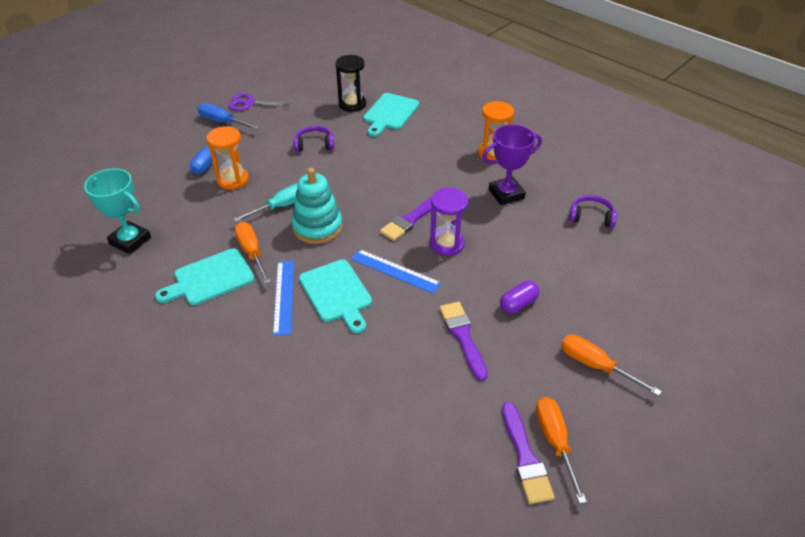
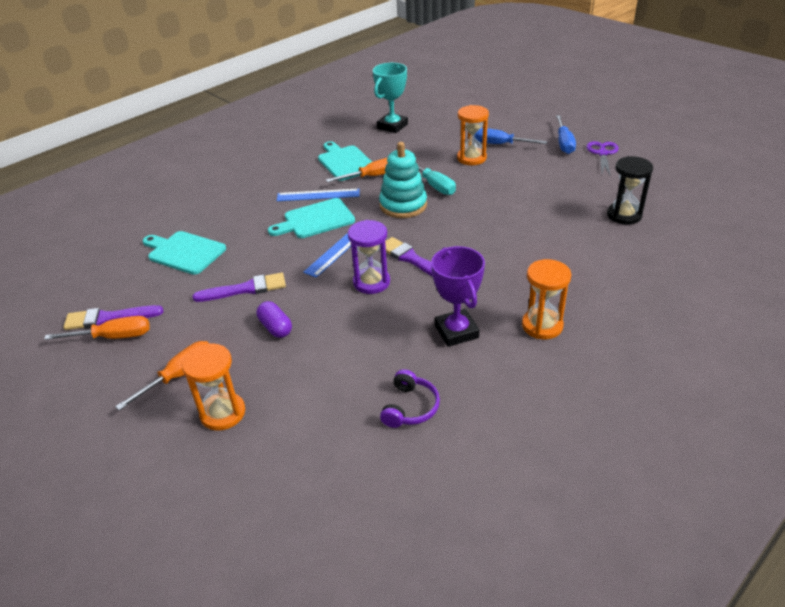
camera: 95 degrees right, 5 degrees down
(222, 122) = (564, 143): blue screwdriver -> blue screwdriver turned 150 degrees clockwise
(314, 145) = (535, 195): purple headphones -> none
(390, 113) = (612, 242): turquoise cutting board -> turquoise cutting board (184, 252)
(629, 324) = (223, 413): none -> orange hourglass

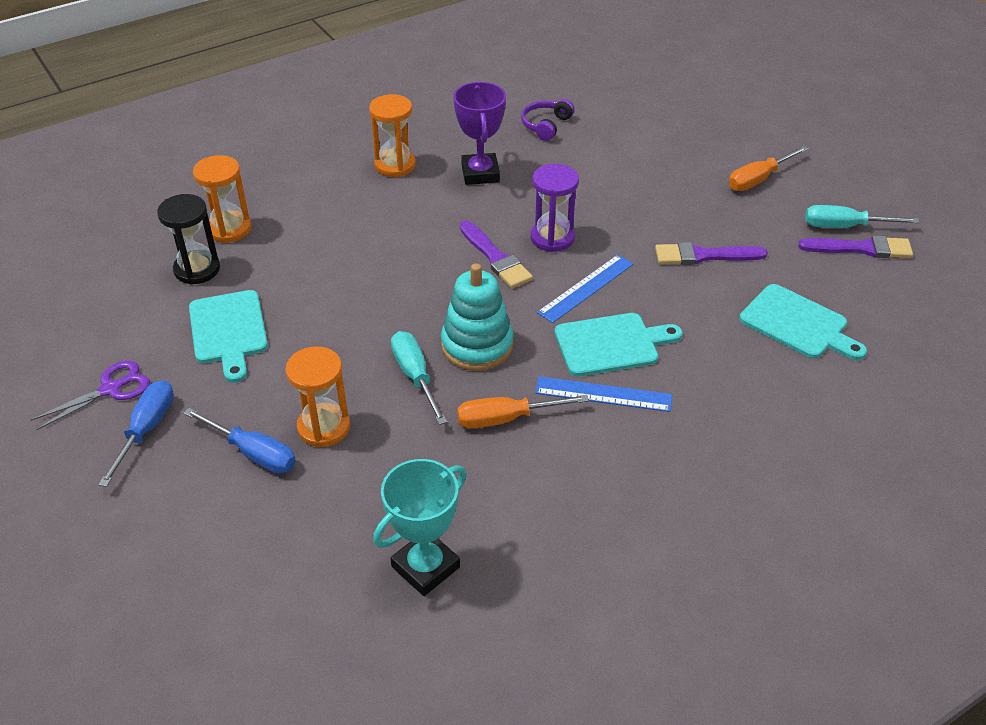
camera: 170 degrees left, 5 degrees up
(113, 337) = (844, 226): orange screwdriver -> turquoise screwdriver
(223, 413) = (709, 145): orange hourglass -> orange hourglass (229, 229)
(275, 327) = (665, 207): purple capsule -> none
(345, 162) = (546, 468): turquoise cutting board -> turquoise cutting board (229, 331)
(602, 153) = (111, 389): purple scissors -> purple scissors turned 150 degrees counterclockwise

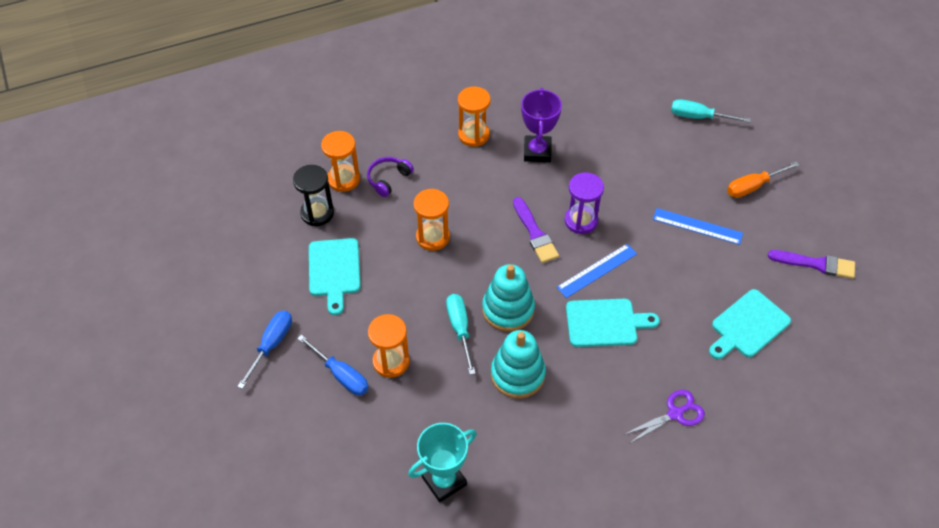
camera: 10 degrees right, 10 degrees up
(111, 389) = (250, 308): purple scissors -> purple scissors (675, 413)
(360, 277) = (433, 237): none -> orange hourglass
(506, 419) = (517, 374): orange screwdriver -> turquoise stacking toy
(546, 125) = (597, 110): purple headphones -> purple headphones (388, 179)
(603, 394) = (590, 364): blue ruler -> blue ruler (697, 226)
(704, 256) = (692, 253): purple brush -> none
(798, 324) = (748, 326): turquoise cutting board -> turquoise cutting board turned 90 degrees clockwise
(844, 226) = (809, 241): turquoise screwdriver -> turquoise screwdriver (698, 117)

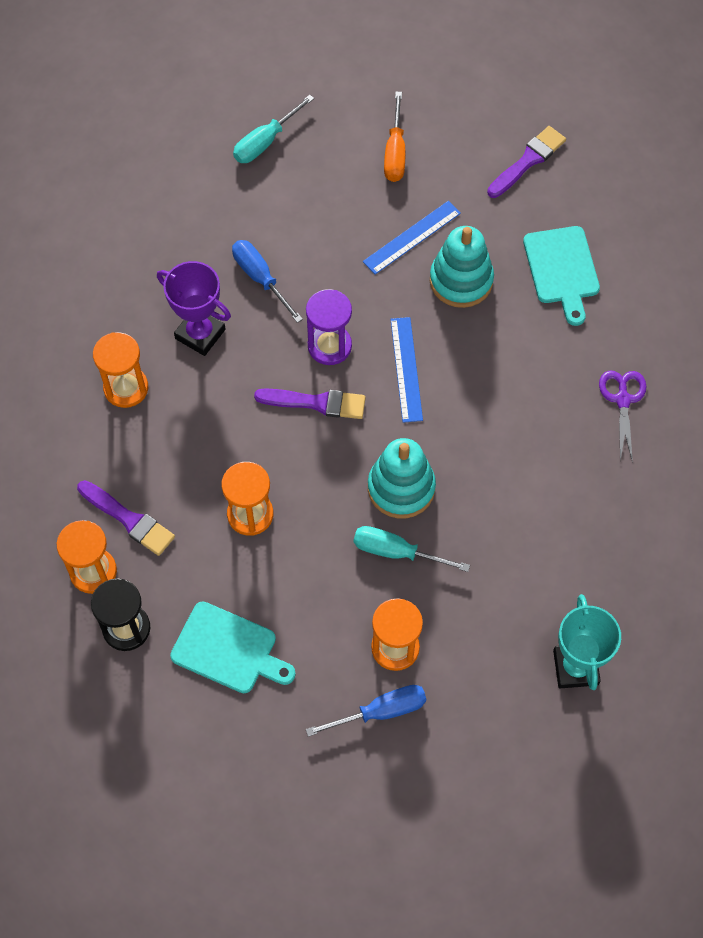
camera: 60 degrees left, 10 degrees up
(271, 345) = (291, 772): blue screwdriver -> blue screwdriver (260, 278)
(388, 179) = (129, 519): purple headphones -> purple brush
(517, 374) = (489, 524): turquoise stacking toy -> turquoise stacking toy (461, 280)
(605, 323) = (477, 400): turquoise cutting board -> none

